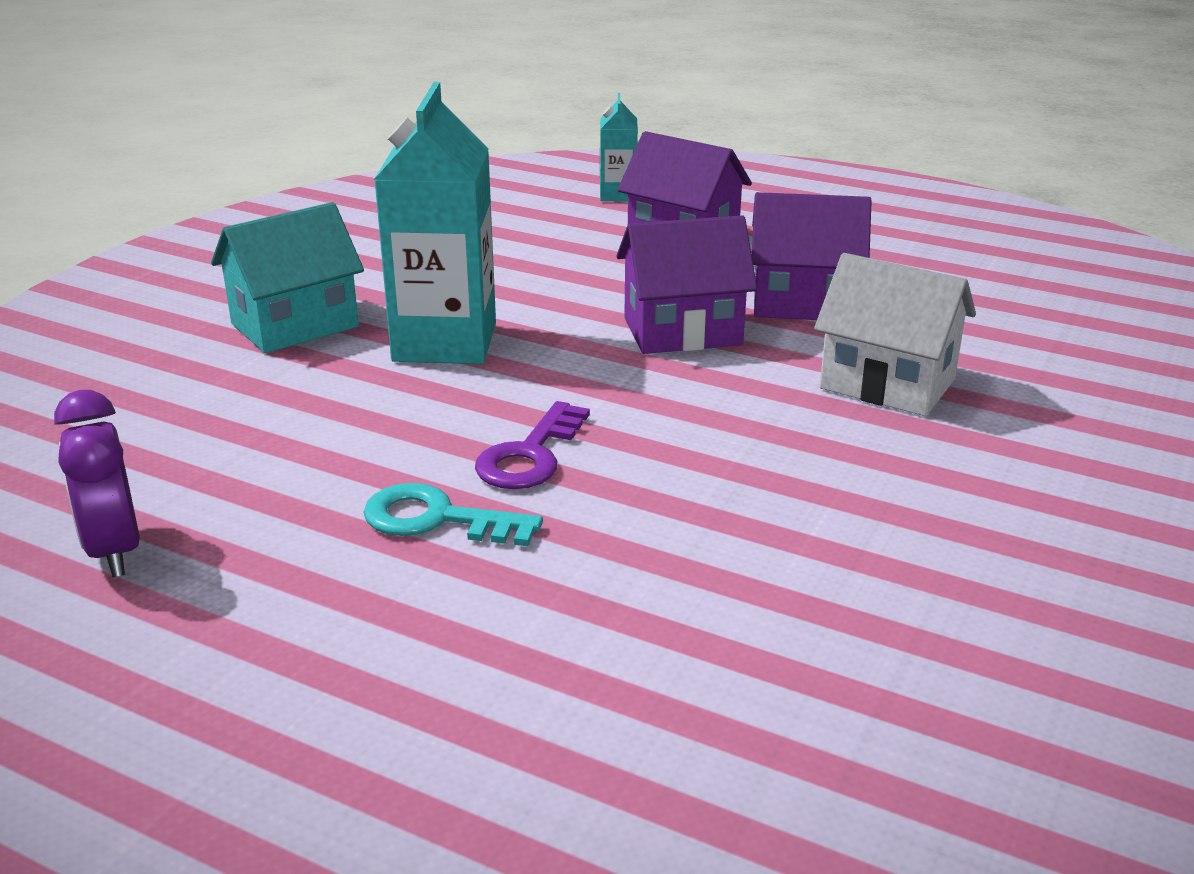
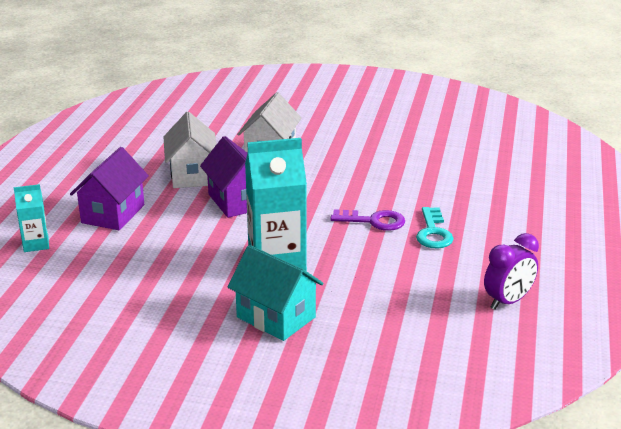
camera: 105 degrees left, 0 degrees up
(803, 302) = (192, 175): purple house -> white house

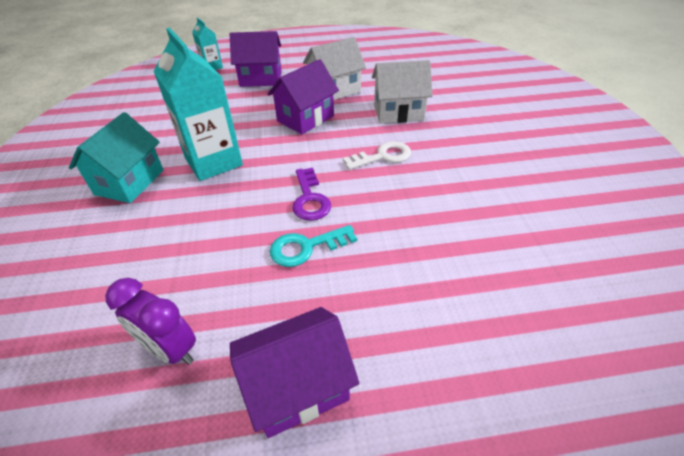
camera: 70 degrees right, 15 degrees up
(337, 177) = (383, 156): none -> white key
(555, 256) = (297, 387): none -> purple house

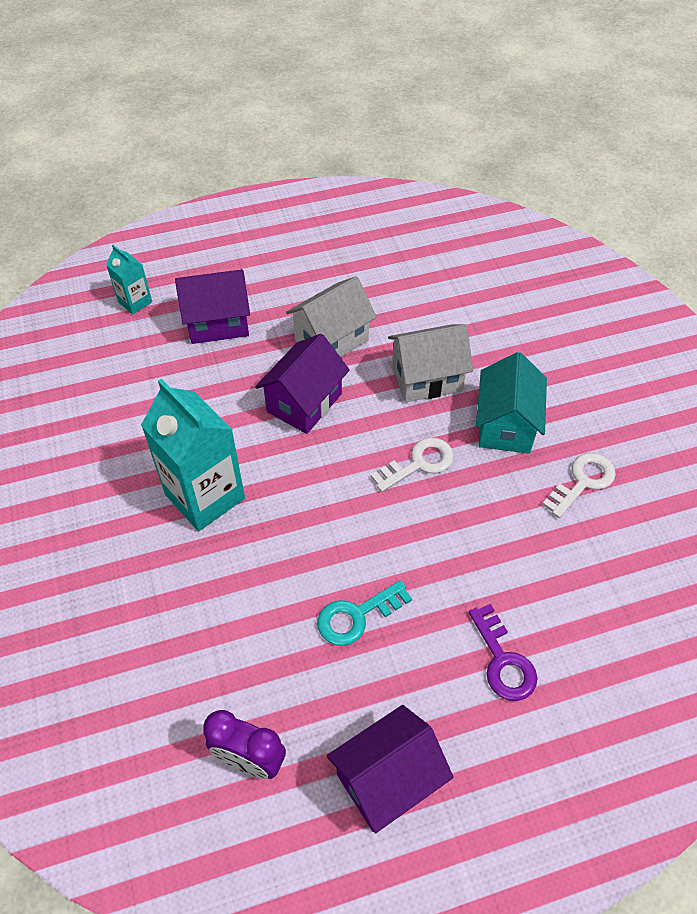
camera: 10 degrees left, 10 degrees up
(129, 182) = (108, 543): turquoise house -> turquoise house (505, 425)
(310, 199) = (343, 544): purple key -> purple key (503, 661)
(517, 177) = (583, 482): none -> white key

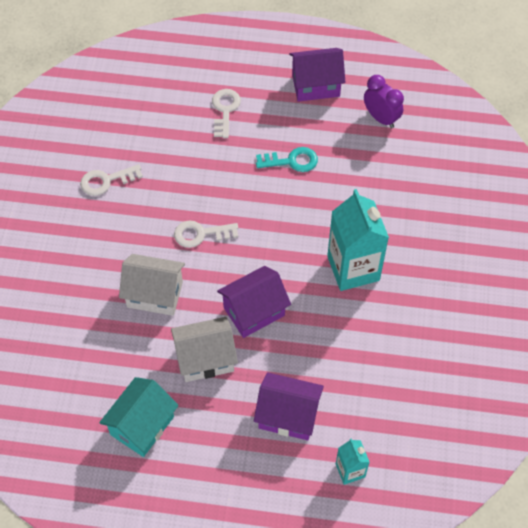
camera: 155 degrees left, 5 degrees up
(503, 661) = (225, 110): purple key -> white key
(505, 425) = (126, 237): turquoise house -> turquoise house (142, 425)

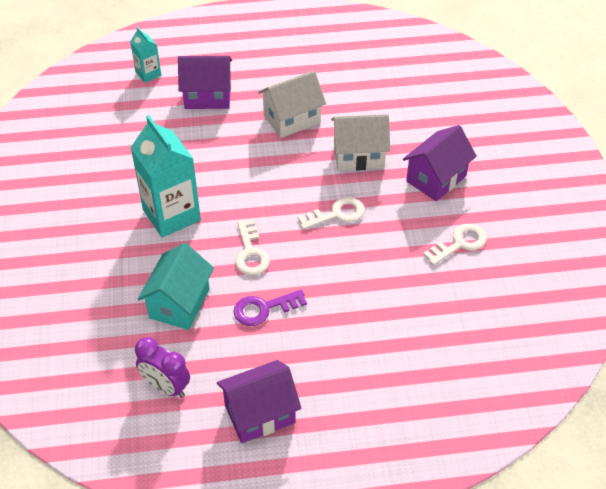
camera: 165 degrees right, 10 degrees down
(142, 425) = (326, 69): turquoise house -> turquoise house (179, 303)
(225, 110) = (363, 353): white key -> white key (250, 253)
(254, 311) = (260, 161): purple house -> purple house (436, 179)
(291, 161) = (264, 309): turquoise key -> purple key

